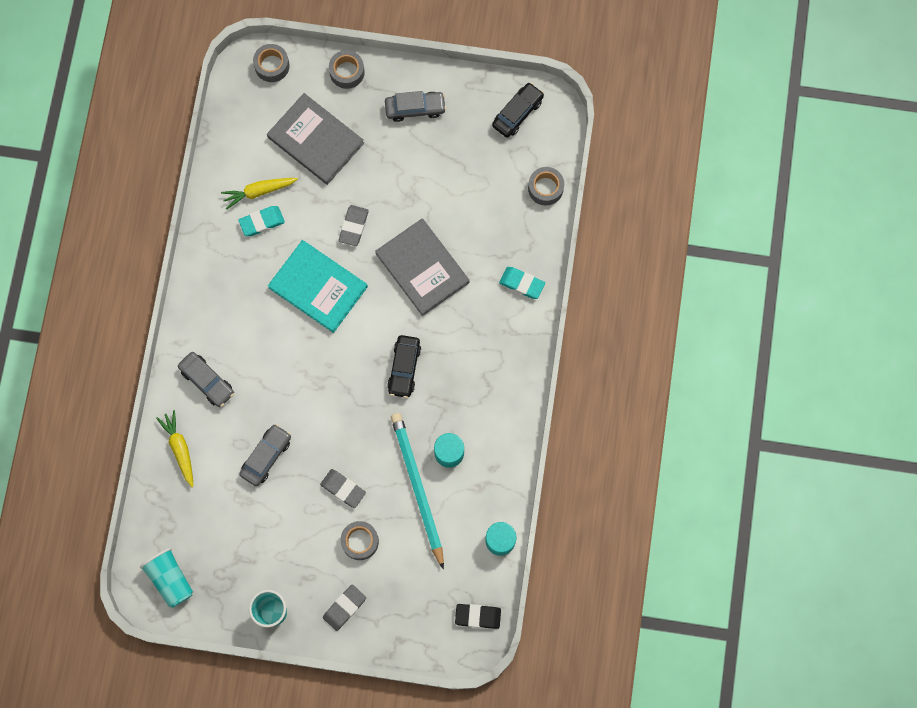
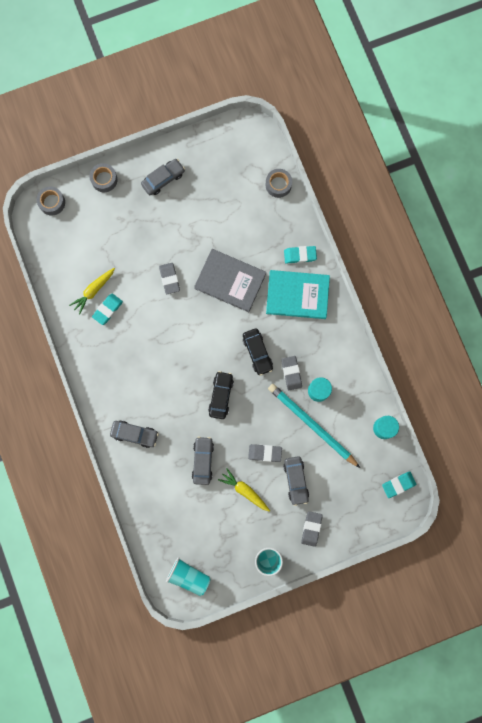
camera: 30 degrees left, 5 degrees up
(180, 449) = (143, 488): yellow carrot -> yellow carrot (244, 490)
(315, 140) = (110, 236): grey book -> none
(318, 287) = (170, 331): turquoise book -> turquoise book (297, 295)
(360, 541) = (296, 480): grey tape -> grey car
(429, 414) = (291, 373): none -> grey eraser
(478, 616) = (398, 484): black eraser -> turquoise eraser
(517, 113) = (231, 145): black car -> black car (221, 396)

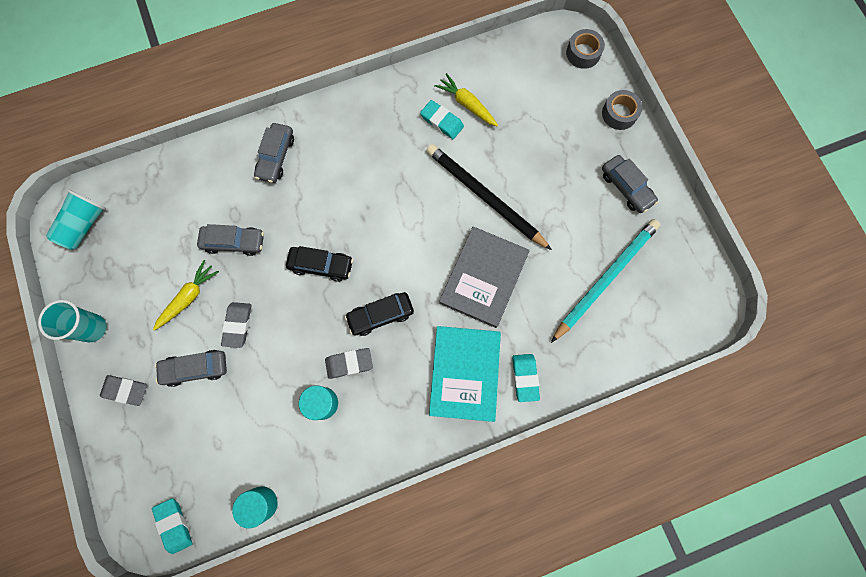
camera: 90 degrees right, 5 degrees down
(169, 279) = (485, 197): grey eraser -> black pencil
(278, 185) = (631, 346): grey tape -> none
(312, 425) = (273, 392): turquoise pencil -> turquoise pencil (605, 278)

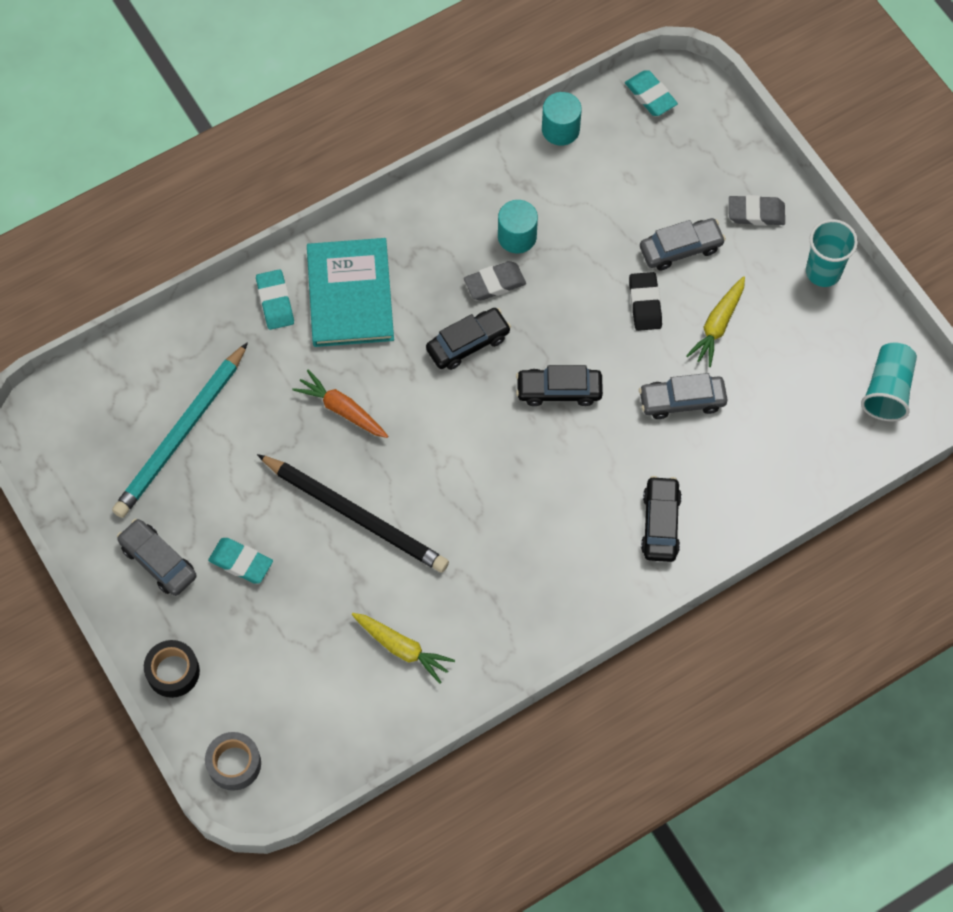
camera: 170 degrees right, 10 degrees down
(238, 325) = (645, 304): grey eraser -> black eraser
(276, 157) = (660, 524): grey car -> black car
(442, 121) = (434, 615): turquoise eraser -> turquoise eraser (241, 562)
(484, 278) = (342, 410): grey book -> orange carrot
(619, 114) = (173, 672): grey tape -> black tape

